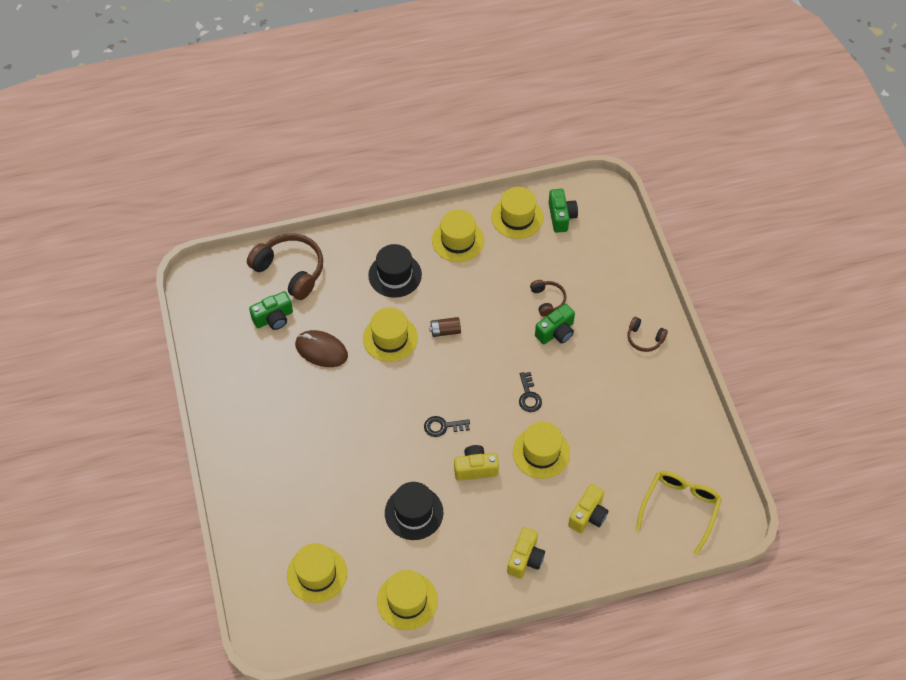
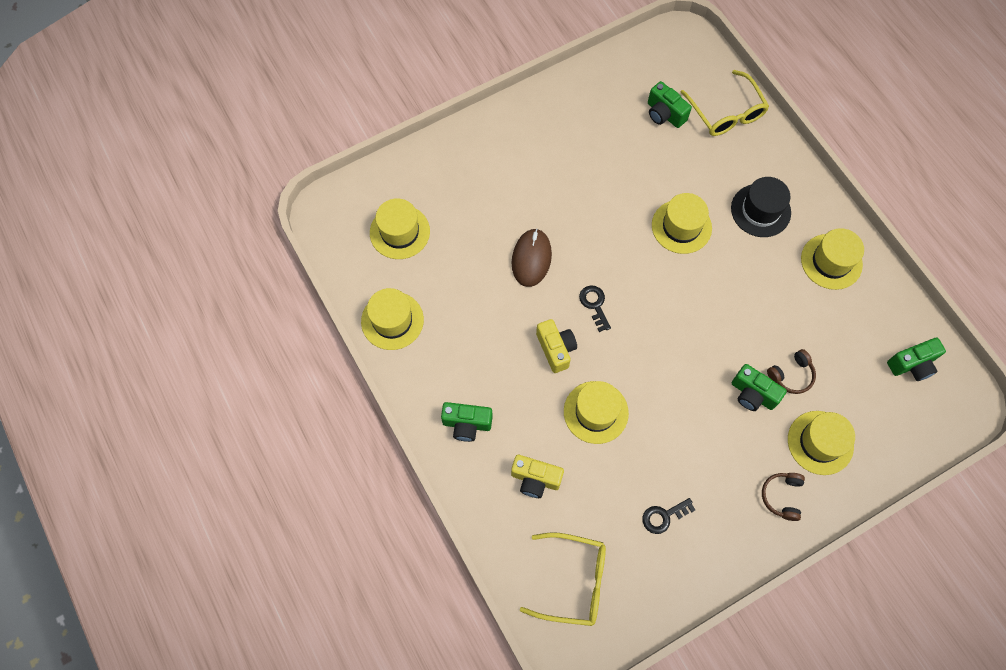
camera: 75 degrees right, 10 degrees up
(290, 271) = (726, 112): brown headphones -> yellow glasses
(321, 350) = (643, 167): brown mouse -> brown mouse (531, 259)
(414, 512) = (488, 302): black hat -> none
(445, 331) = (710, 278): brown battery -> none
(517, 217) = (889, 316): yellow hat -> yellow hat (820, 442)
(525, 559) = (467, 424): yellow camera -> green camera
(529, 396) = (661, 383): black key -> black key (663, 516)

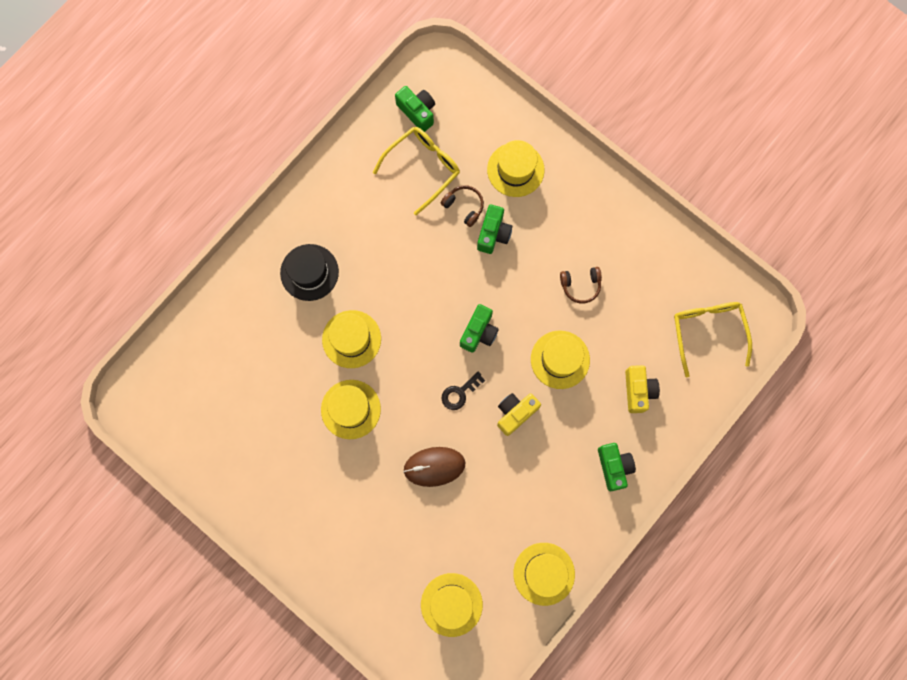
camera: 110 degrees left, 10 degrees up
(663, 516) = (627, 276): black key -> none
(664, 114) = (231, 391): green camera -> green camera (479, 332)
(726, 112) = (209, 332): yellow glasses -> yellow glasses (422, 168)
(782, 496) = (573, 188): brown headphones -> brown headphones (580, 285)
(831, 261) = (341, 198): yellow hat -> yellow hat (350, 409)

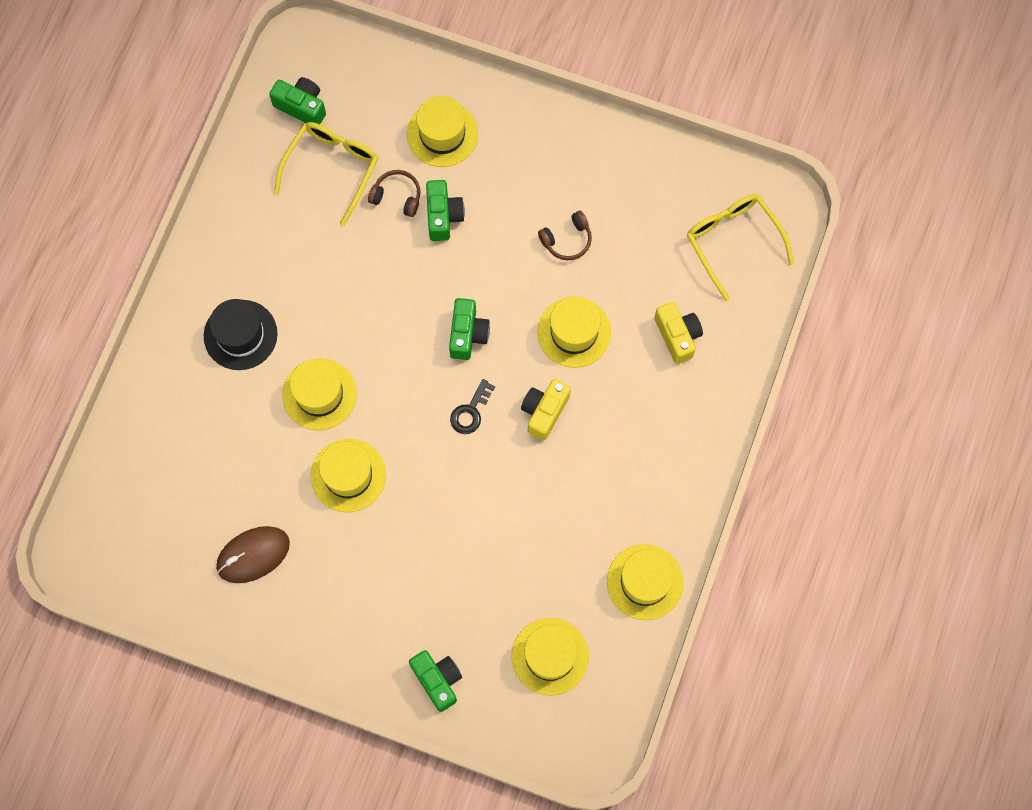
camera: 20 degrees left, 5 degrees down
(434, 466) = (471, 506): brown mouse -> brown mouse (253, 555)
(614, 467) = (681, 432): green camera -> green camera (437, 680)

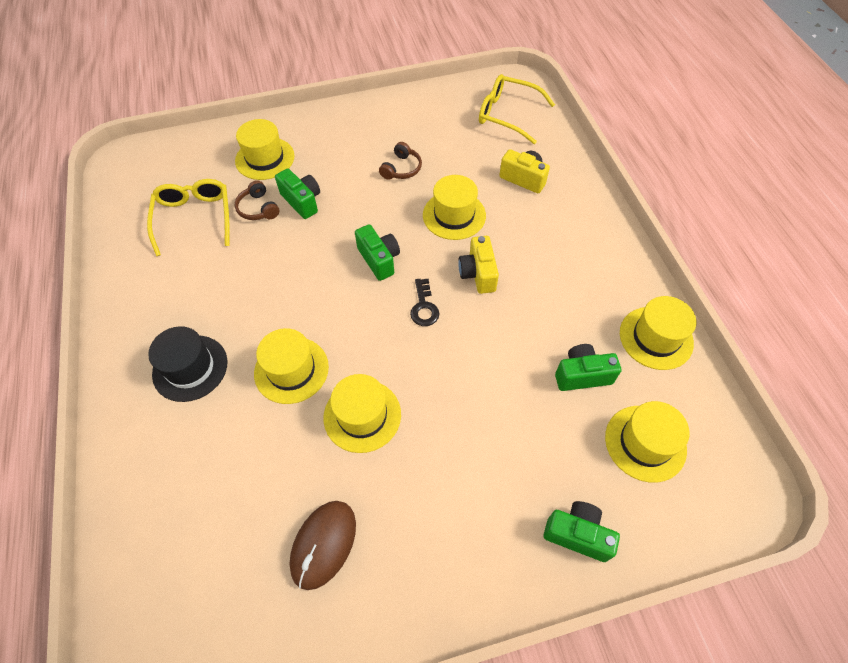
camera: 35 degrees left, 15 degrees down
(301, 106) = (144, 195): green camera -> green camera (582, 375)
(397, 196) = (258, 208): brown headphones -> brown headphones turned 105 degrees counterclockwise

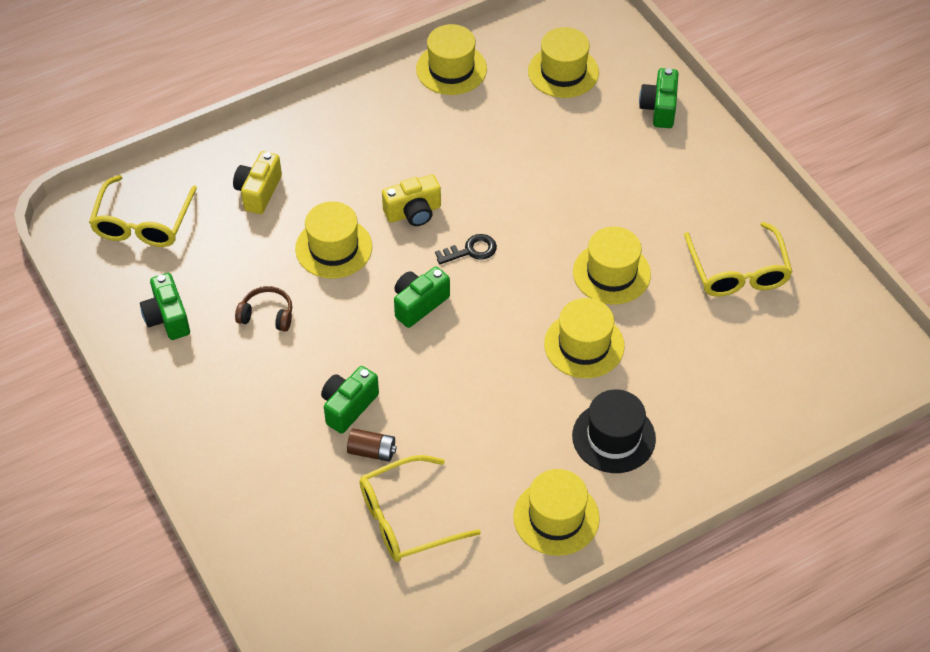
camera: 105 degrees left, 5 degrees down
(258, 208) = (372, 451): brown headphones -> brown battery
(265, 158) = (280, 475): yellow hat -> yellow hat (556, 517)
(323, 544) = (738, 271): brown mouse -> yellow glasses
(582, 375) = (510, 118): green camera -> green camera (167, 318)

